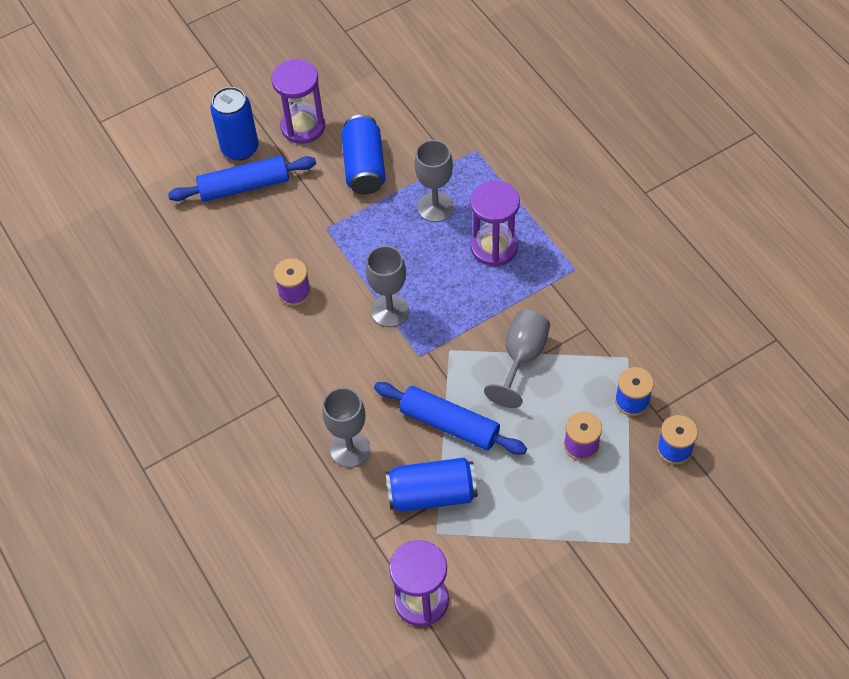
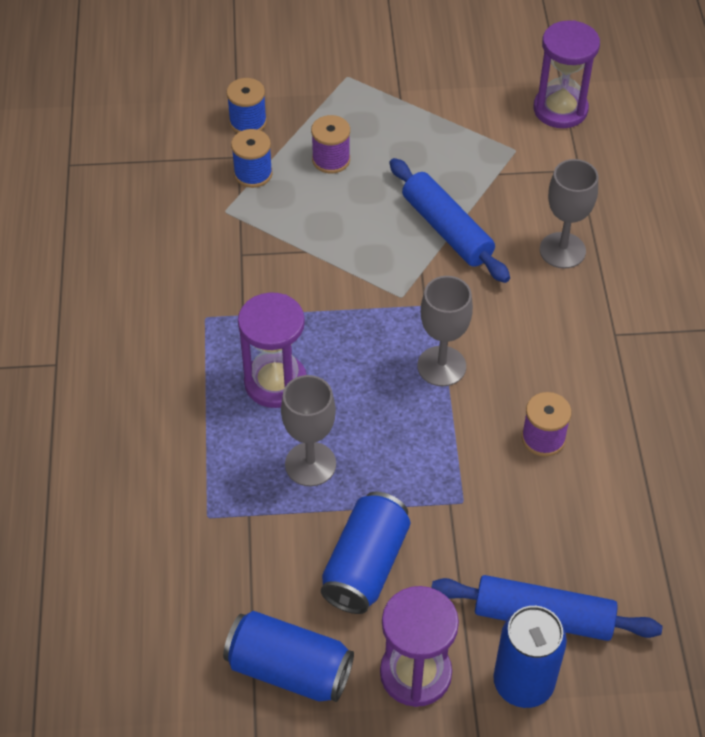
camera: 155 degrees left, 5 degrees down
(432, 494) = (501, 180): blue can -> blue can (289, 669)
(521, 358) = (331, 256): grey goblet -> none

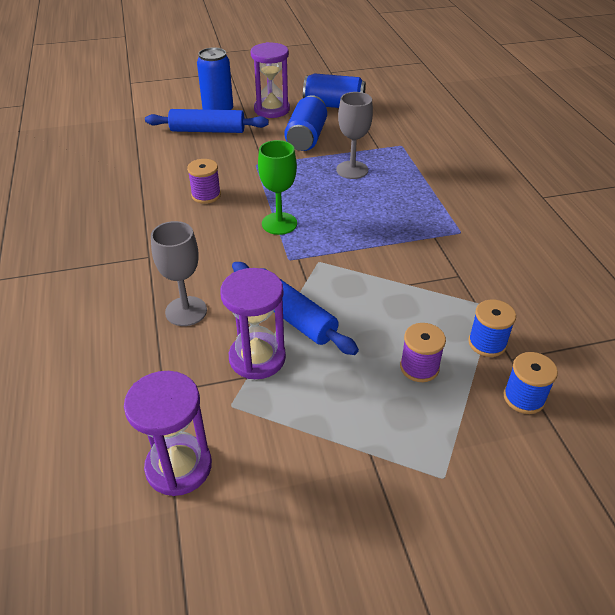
camera: 170 degrees right, 10 degrees down
(275, 382) = (391, 203): purple hourglass -> purple hourglass (257, 358)
(441, 366) = (279, 223): grey goblet -> green goblet

